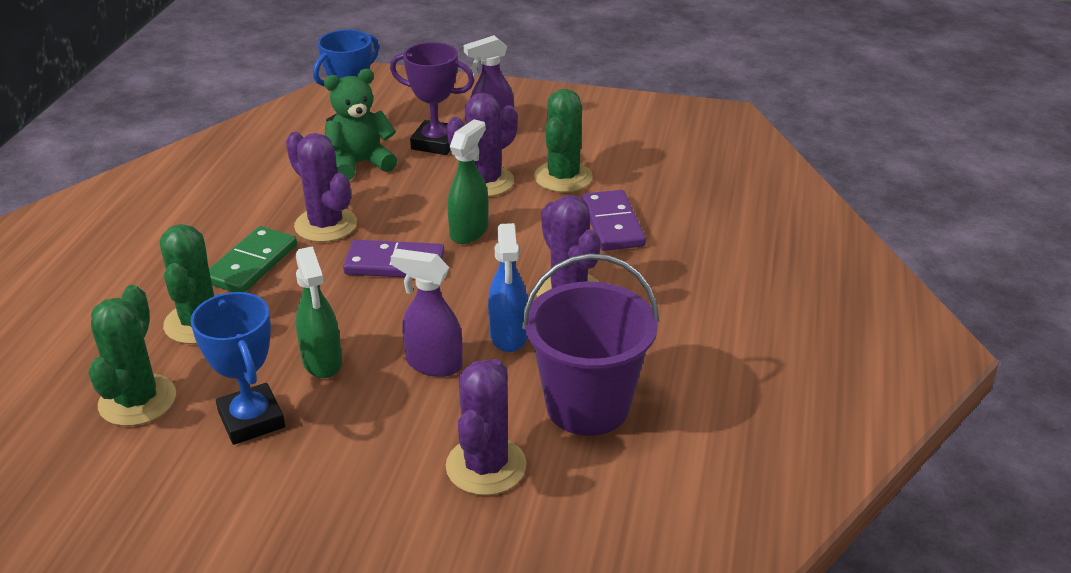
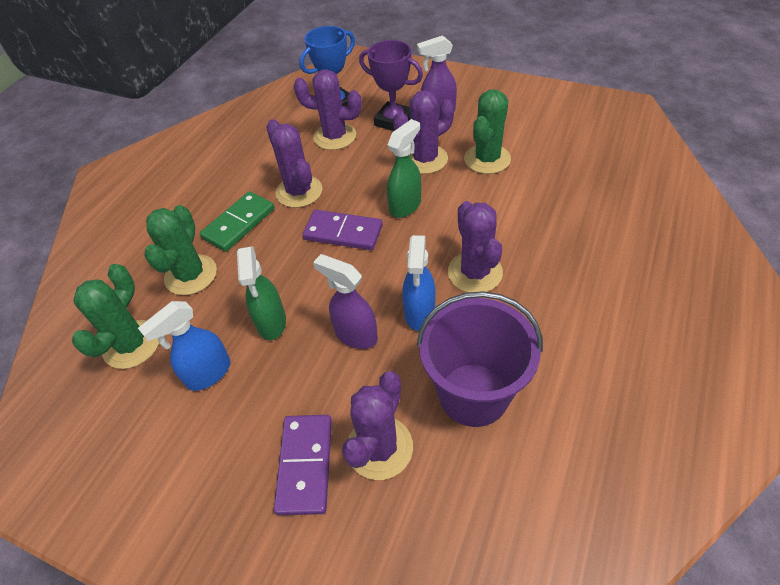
camera: 15 degrees right, 15 degrees up
(251, 420) = (208, 374): blue trophy -> blue spray bottle
(360, 163) = (335, 136): green teddy bear -> purple cactus
(612, 224) = (520, 208): purple domino -> purple domino (305, 465)

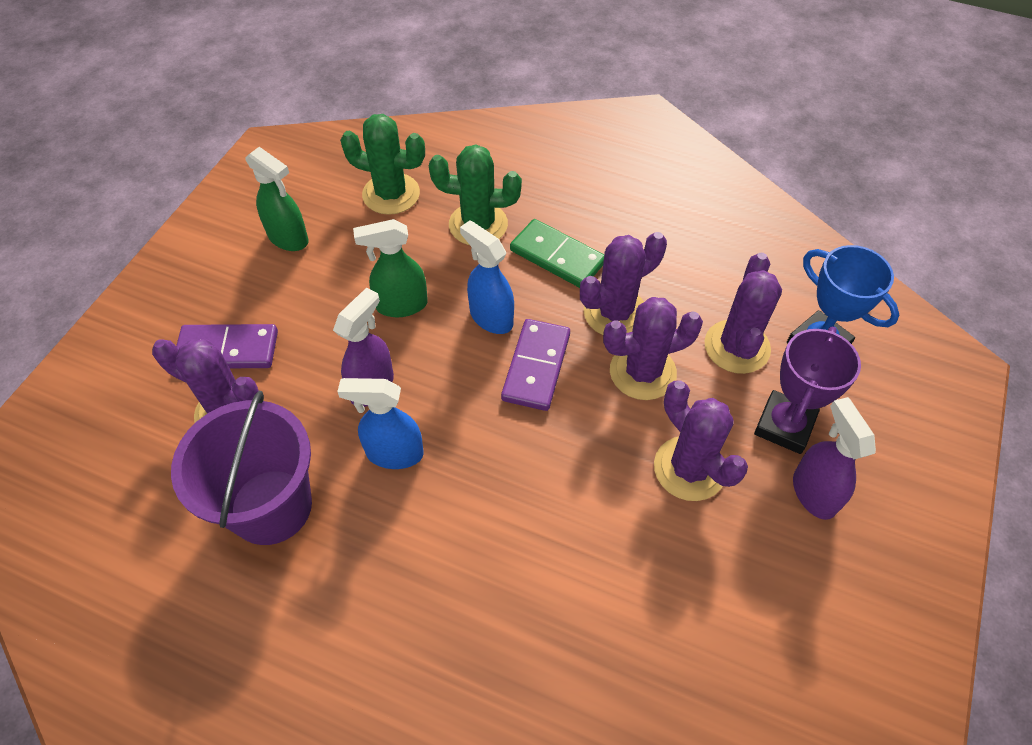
camera: 85 degrees right, 5 degrees up
(208, 374) = (345, 260): blue spray bottle -> blue spray bottle (491, 317)
(405, 206) = (585, 440): green spray bottle -> green spray bottle (288, 238)
(475, 272) = (453, 523): purple cactus -> purple cactus (642, 372)
(487, 159) = (694, 562): green cactus -> none

